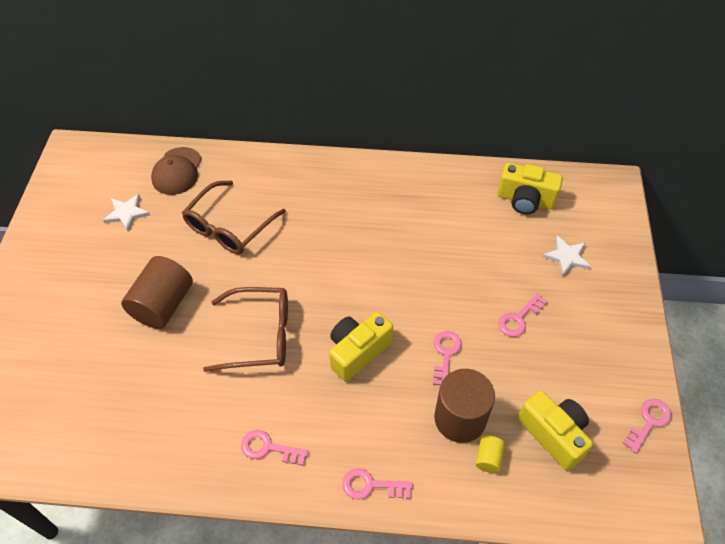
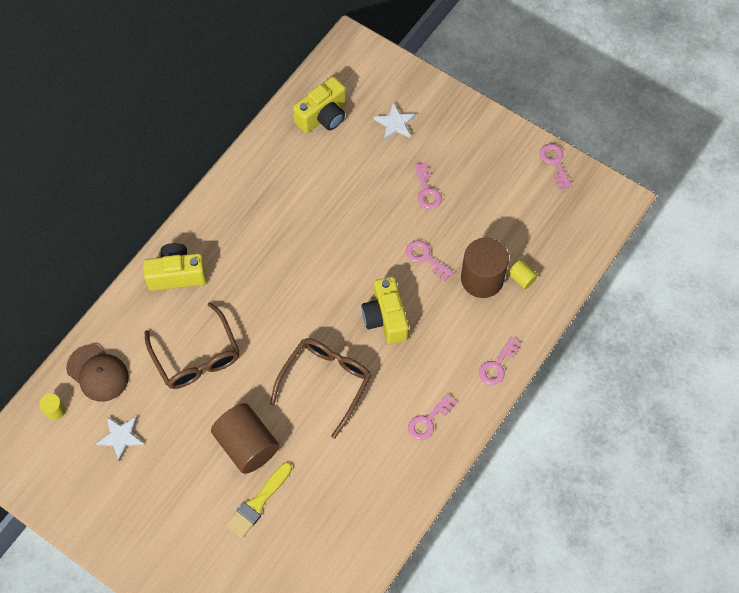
camera: 60 degrees left, 10 degrees up
(109, 341) = (258, 503): none -> yellow brush
(130, 162) = (55, 410): none -> yellow cylinder
(553, 434) = (529, 227): yellow camera -> yellow camera (177, 275)

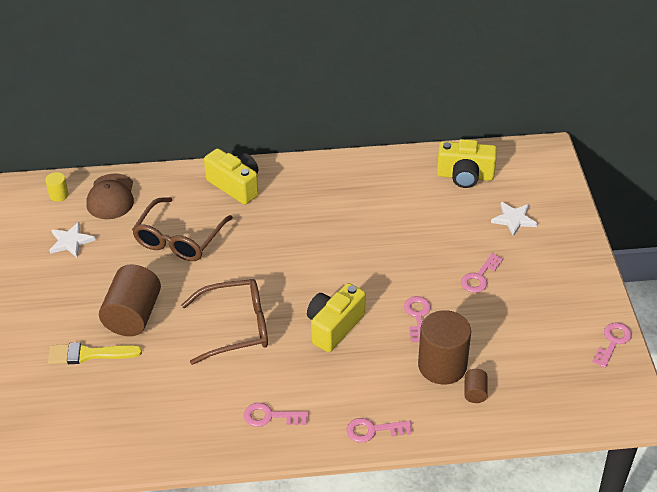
camera: 50 degrees right, 20 degrees down
(521, 278) = (475, 392): yellow cylinder -> brown cylinder

